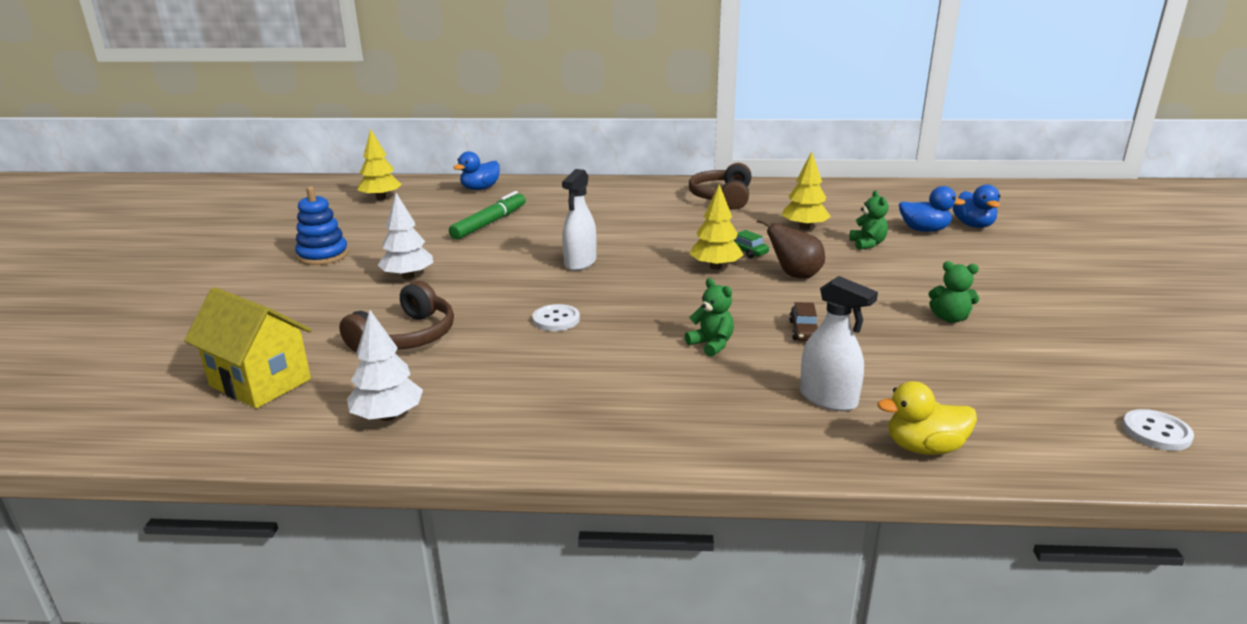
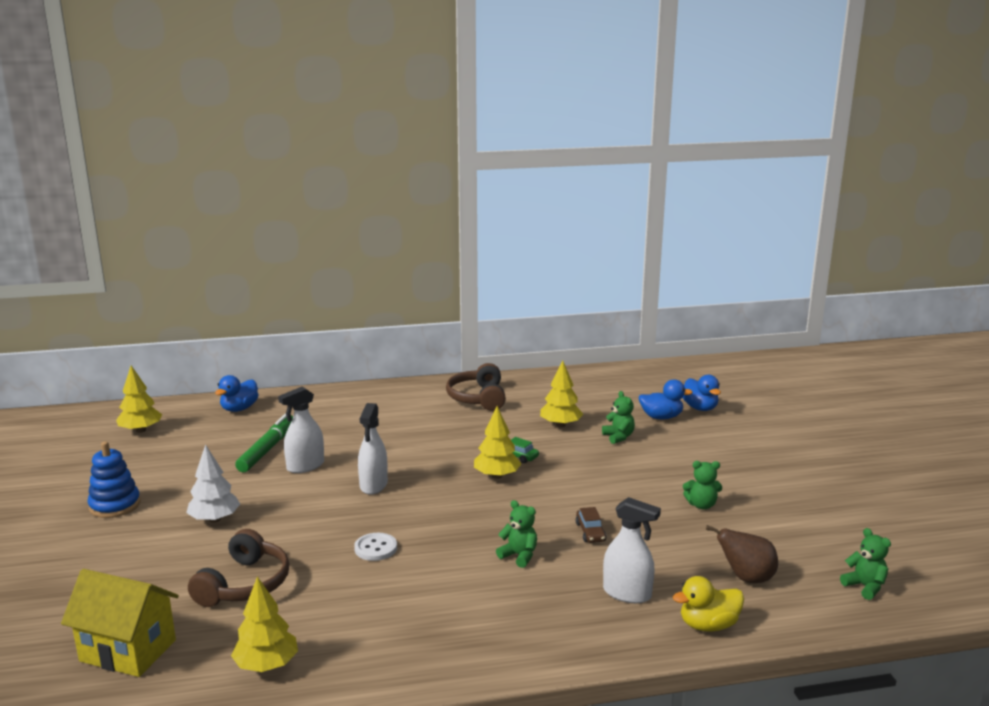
camera: 15 degrees left, 5 degrees down
(388, 416) = (266, 665): white tree -> yellow tree
(519, 240) = (305, 466): none -> white spray bottle
(795, 275) = (567, 477): brown pear -> brown pear (746, 578)
(1156, 432) = (865, 587): white button -> green teddy bear

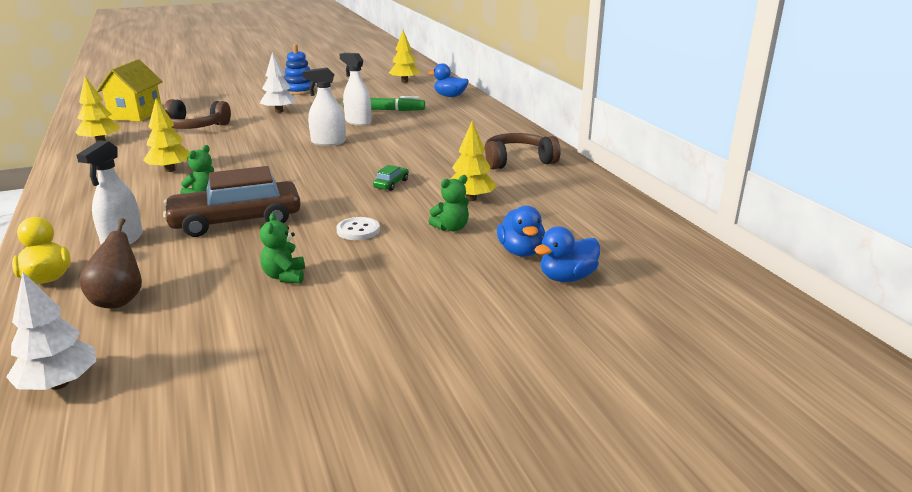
camera: 80 degrees right, 5 degrees up
(375, 548) = (229, 152): white button -> white button (358, 230)
(497, 476) = (348, 179): yellow tree -> yellow tree (170, 170)
(590, 532) = (236, 221): brown car -> brown car, size x2.43
(865, 587) = (59, 384): green teddy bear -> white tree

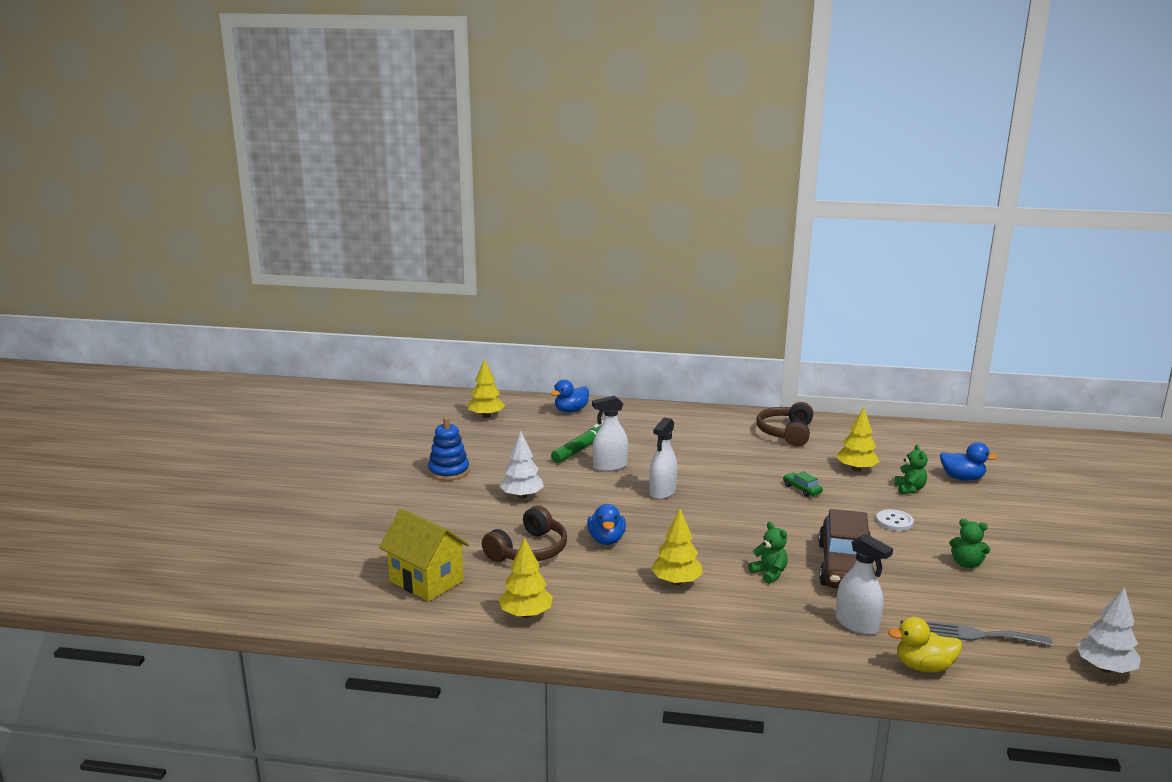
camera: 60 degrees left, 5 degrees down
(119, 300) = (981, 635): brown pear -> grey fork
(567, 278) = (1007, 476): blue duck -> blue duck (606, 540)

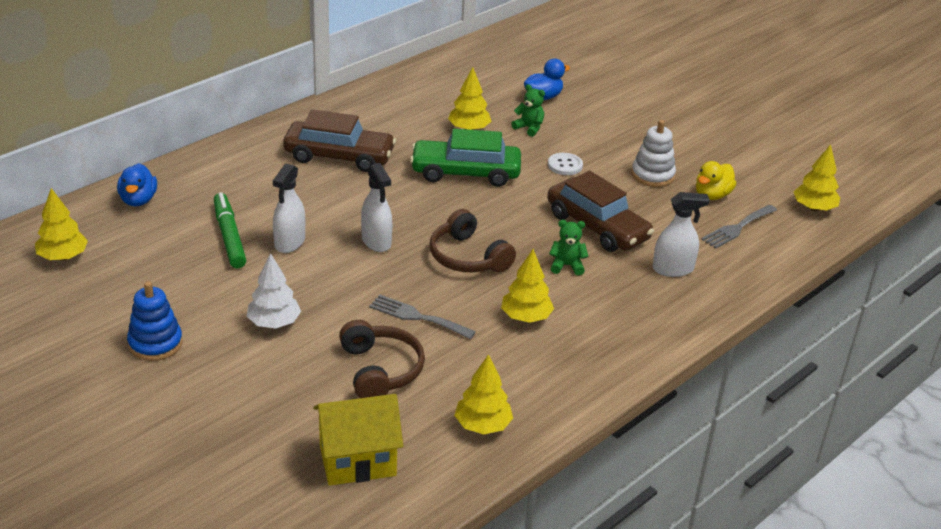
camera: 55 degrees left, 15 degrees up
(606, 540) = (417, 317): blue duck -> grey fork
(729, 442) = (339, 156): none -> brown car
(786, 433) = (364, 120): brown headphones -> brown headphones (467, 257)
(802, 489) = (465, 173): green car -> green car, size x2.43
(923, 667) = (747, 274): yellow duck -> yellow duck (712, 195)
(966, 564) = (652, 175): green teddy bear -> white stacking toy
(1105, 668) = (814, 208): white tree -> yellow tree

